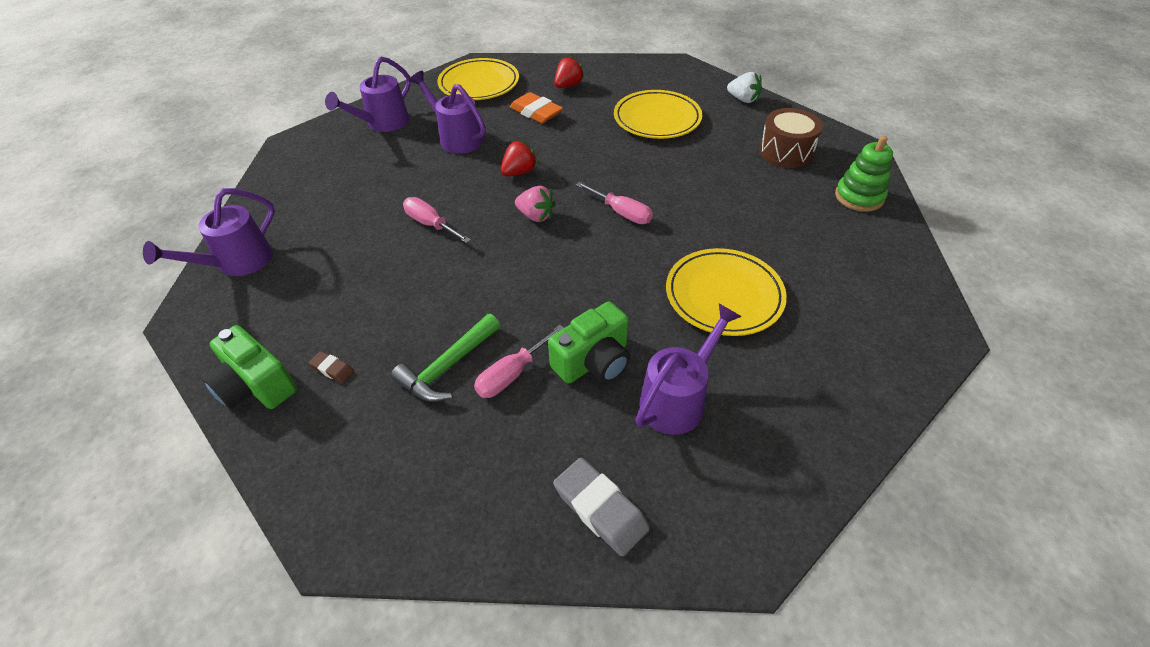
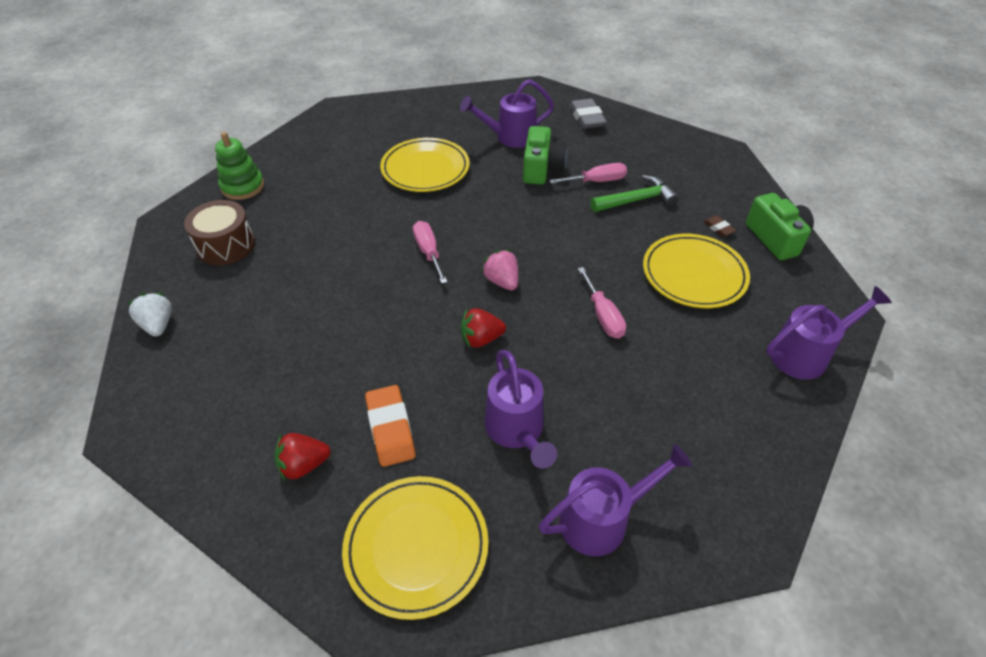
camera: 150 degrees left, 0 degrees up
(593, 361) = (541, 169): green camera -> green camera turned 105 degrees clockwise
(657, 119) = (275, 343): yellow plate -> yellow plate (694, 274)

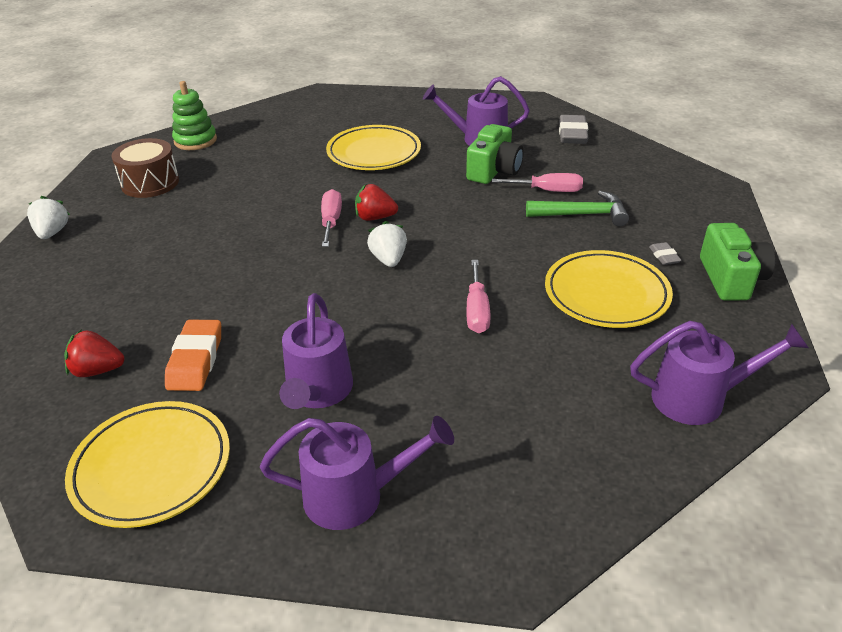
camera: 20 degrees right, 10 degrees down
(481, 339) = (334, 304): red strawberry -> red strawberry (375, 218)
(502, 281) = (388, 259): pink strawberry -> white strawberry
(718, 228) = (664, 256): brown eraser -> grey eraser

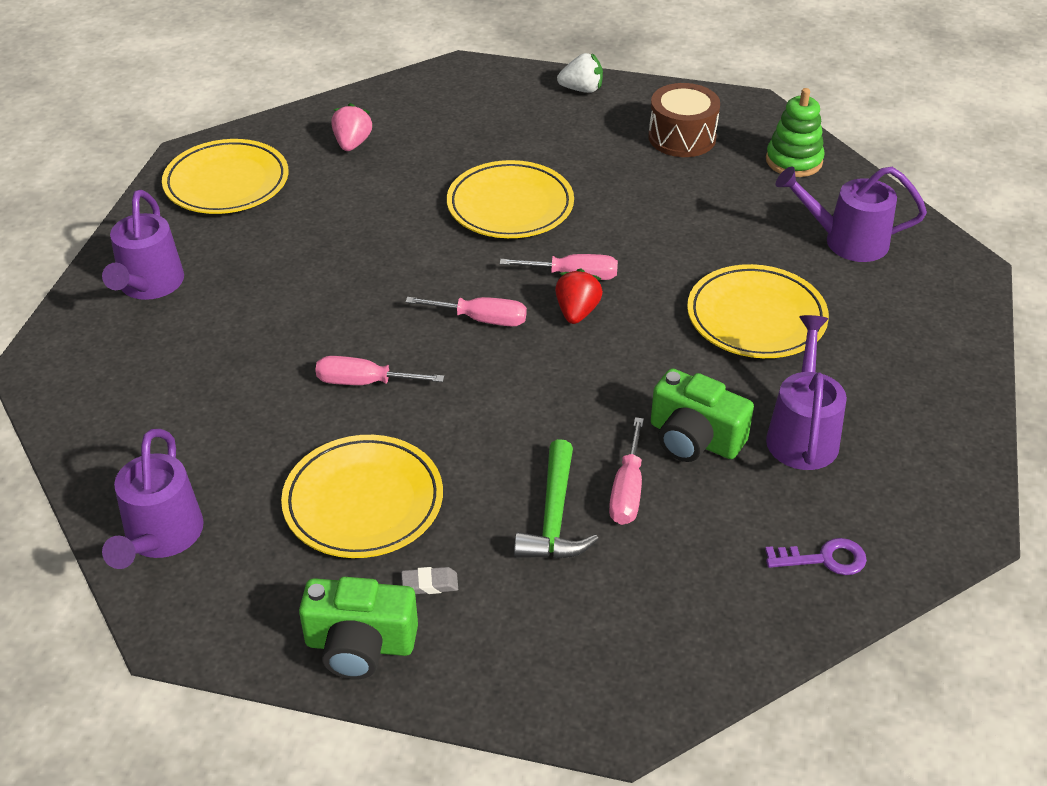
camera: 95 degrees right, 5 degrees up
(97, 370) = (352, 144): red strawberry -> pink strawberry
(196, 360) = (347, 194): orange eraser -> none
(232, 258) = (510, 206): none -> yellow plate
(317, 393) = (277, 266): purple watering can -> purple watering can (846, 241)
(388, 259) = (481, 319): white strawberry -> pink screwdriver
(572, 134) = (824, 559): grey eraser -> purple key

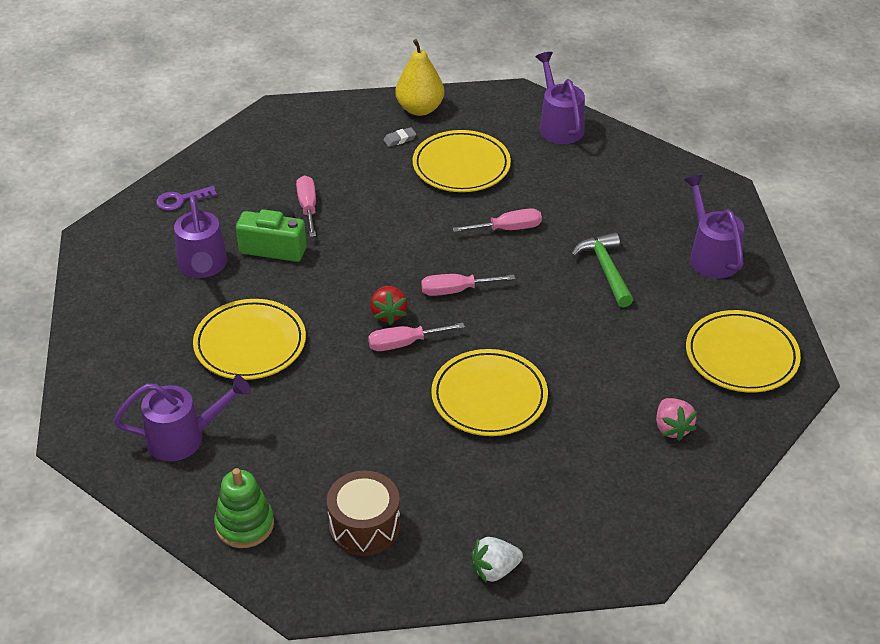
camera: 160 degrees right, 0 degrees up
(360, 645) = (420, 109): green camera -> yellow pear
(554, 517) = (346, 184): green hammer -> green hammer (605, 269)

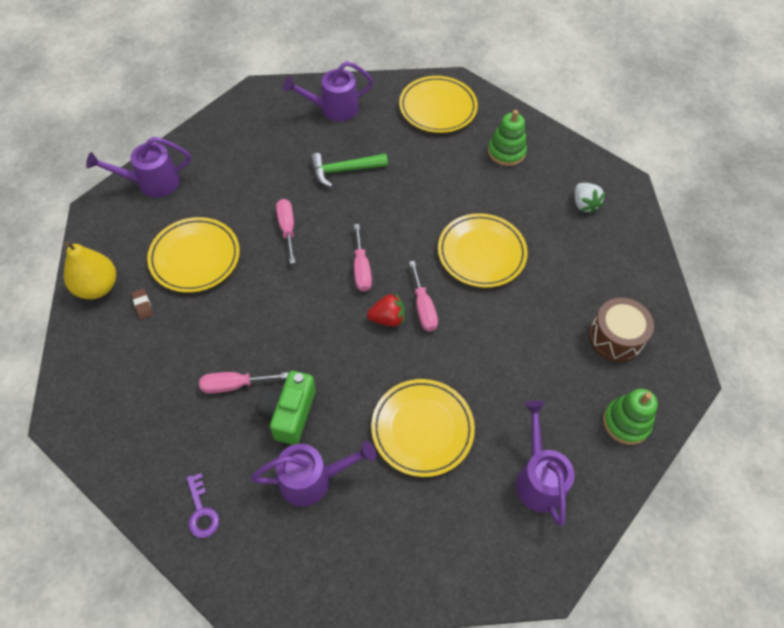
camera: 90 degrees left, 15 degrees up
(399, 139) = (143, 305): grey eraser -> brown eraser
(495, 570) = (641, 259): white strawberry -> white strawberry (584, 204)
(672, 428) = (506, 152): pink strawberry -> green stacking toy

